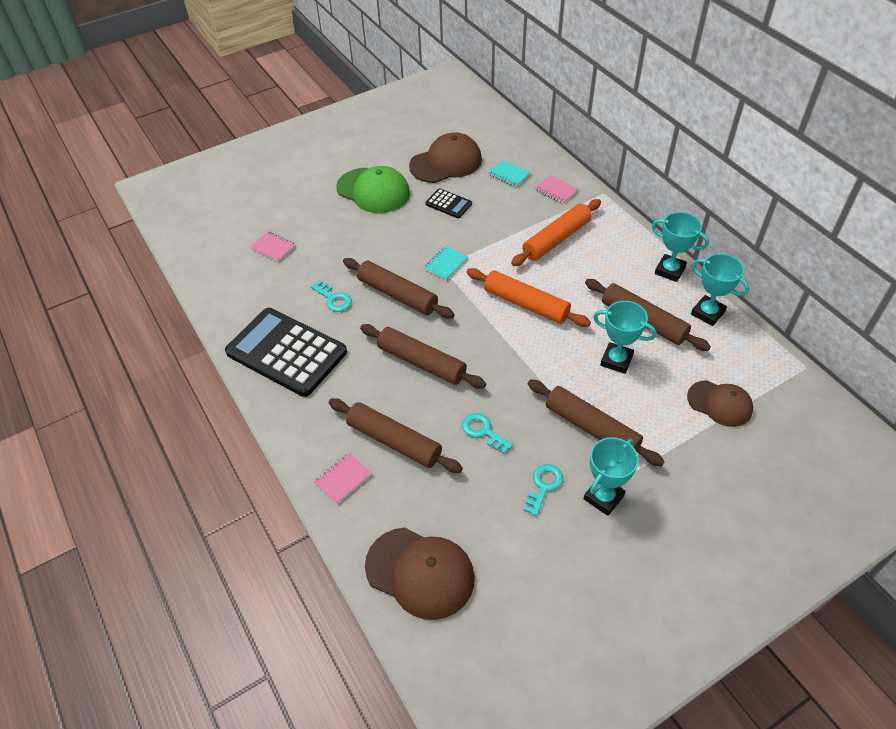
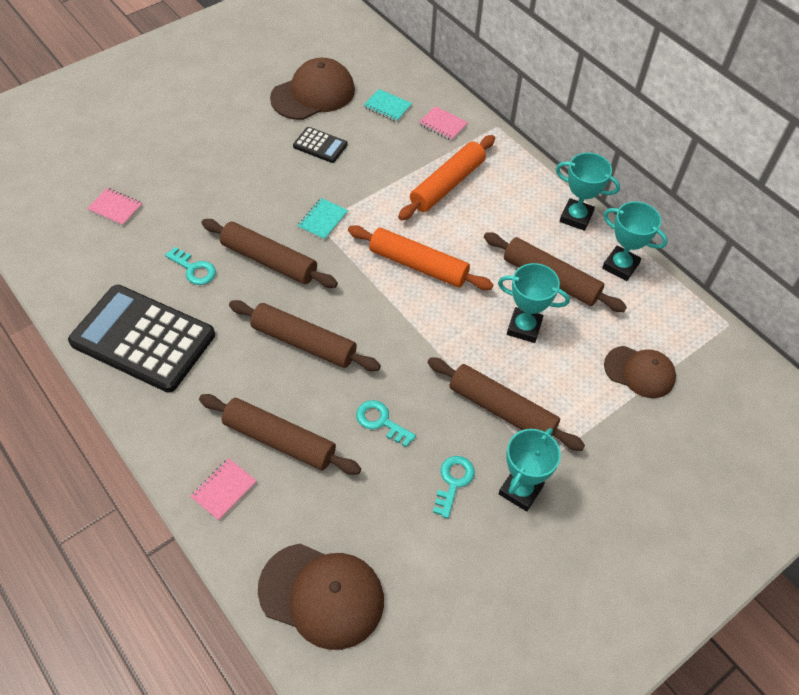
camera: 10 degrees left, 5 degrees up
(373, 191) = (230, 132): green cap -> none

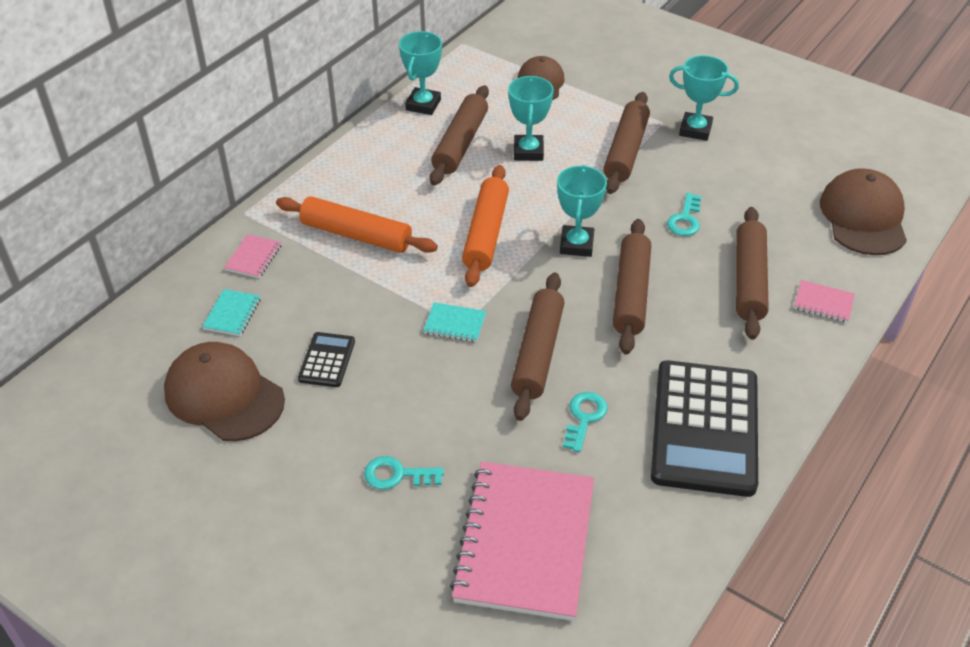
camera: 105 degrees left, 10 degrees down
(115, 208) = (525, 542): pink notebook -> pink notebook, size x2.48
(453, 482) = (713, 166): turquoise key -> turquoise key (397, 475)
(576, 217) = (370, 138): turquoise trophy -> turquoise trophy (576, 245)

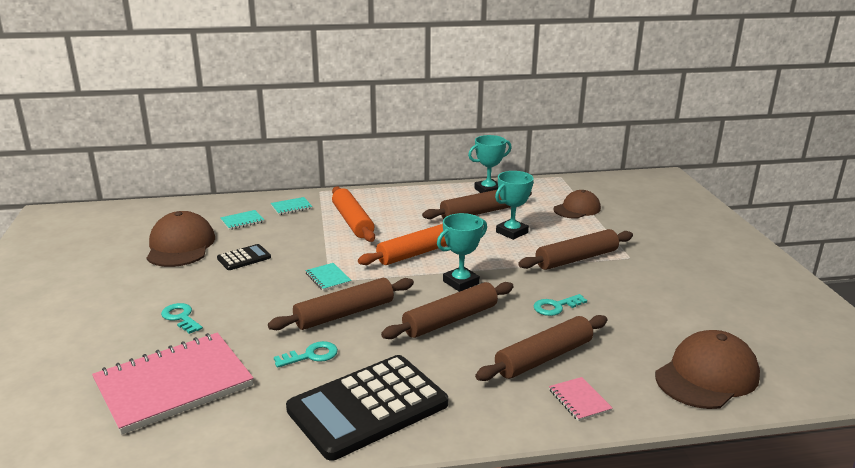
camera: 45 degrees right, 20 degrees down
(253, 258) = (291, 207): pink notebook -> turquoise notebook
(695, 130) = (648, 271): turquoise trophy -> none

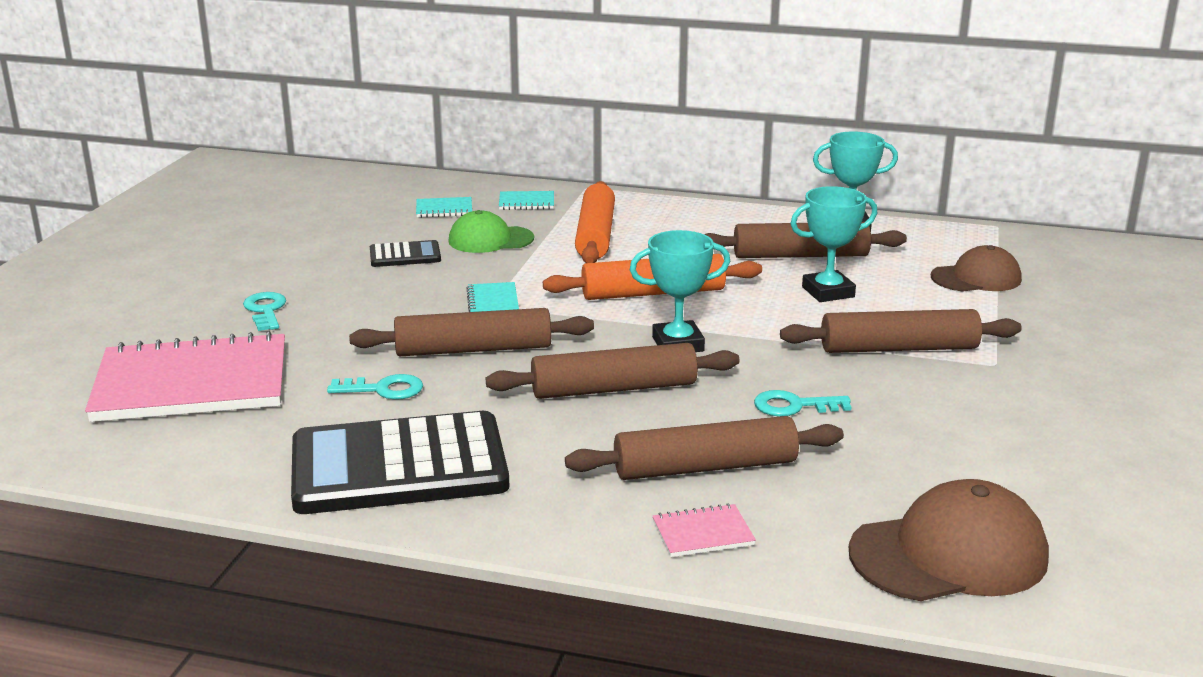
camera: 25 degrees right, 0 degrees up
(180, 246) = (339, 226): brown cap -> none
(290, 236) = (490, 240): none -> green cap
(579, 400) = (703, 533): pink notebook -> pink notebook turned 75 degrees clockwise

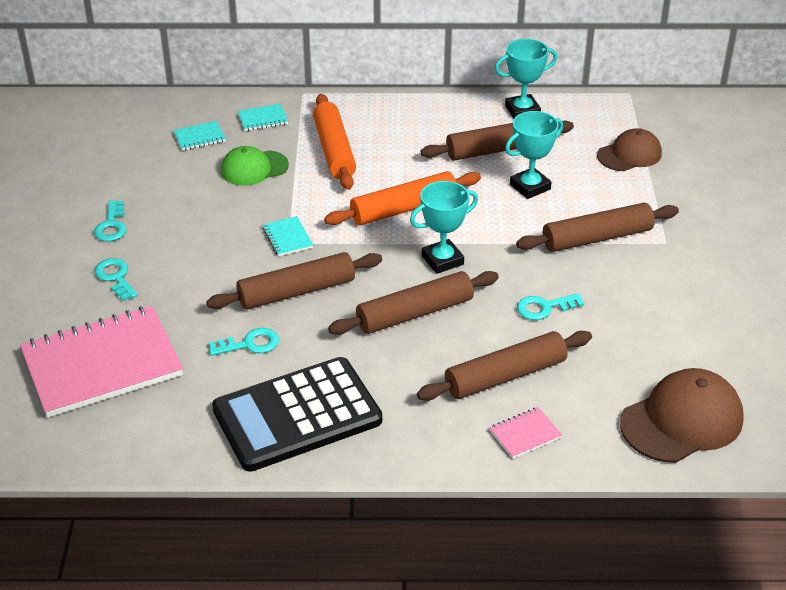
camera: 15 degrees left, 15 degrees up
(294, 267) = (112, 225): none -> turquoise key
(405, 255) = (194, 197): black calculator -> none

